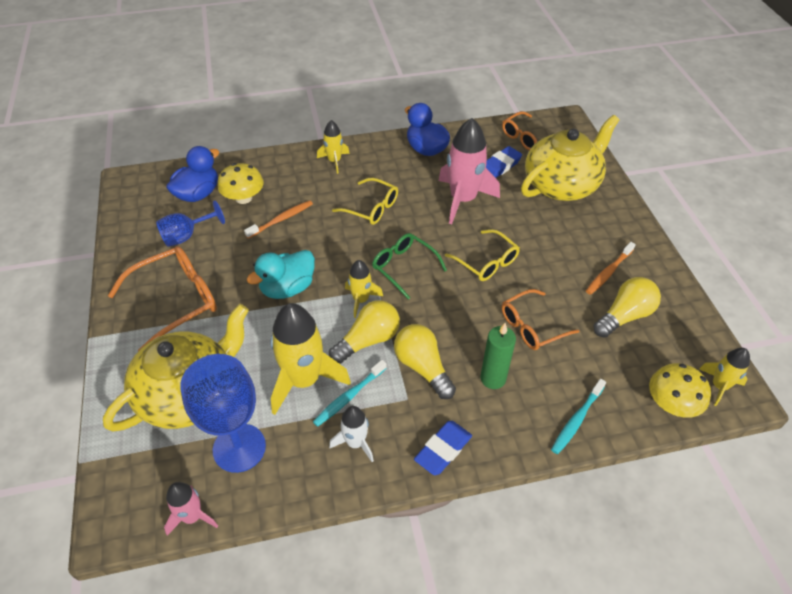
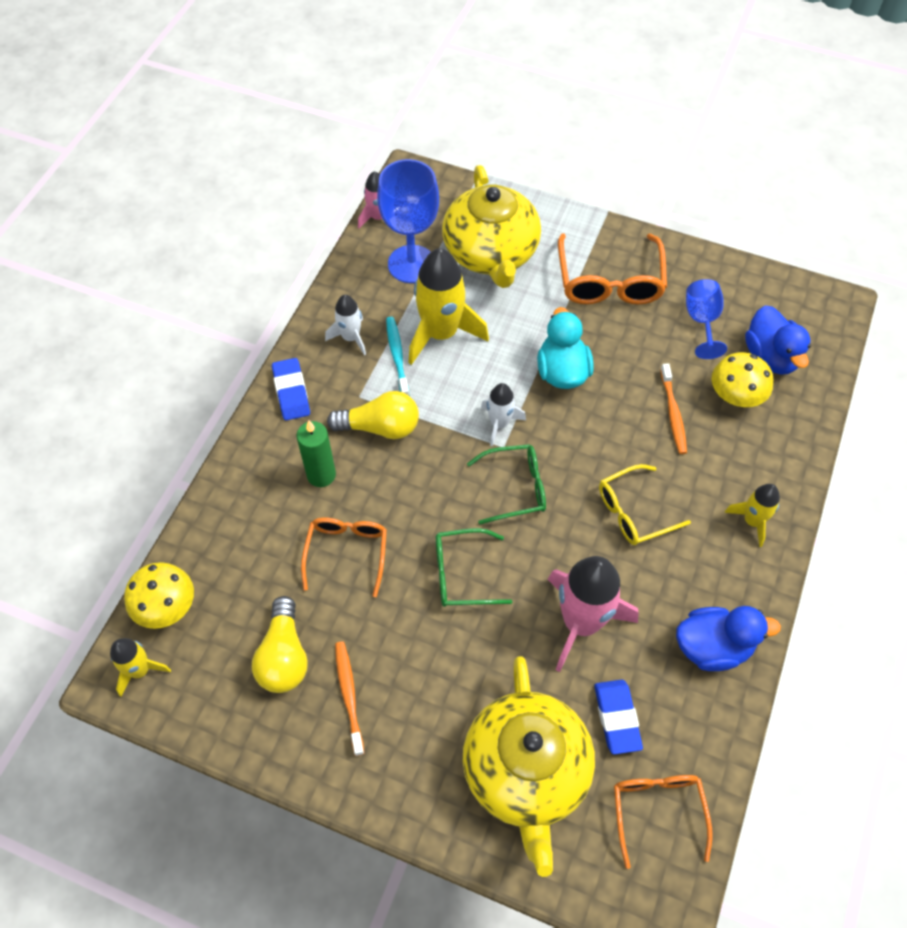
camera: 125 degrees right, 10 degrees up
(361, 300) = (499, 424): yellow rocket -> white rocket
(368, 340) = (445, 402): yellow light bulb -> none
(486, 262) = (462, 574): yellow glasses -> green glasses
(576, 420) = (225, 511): turquoise toothbrush -> none

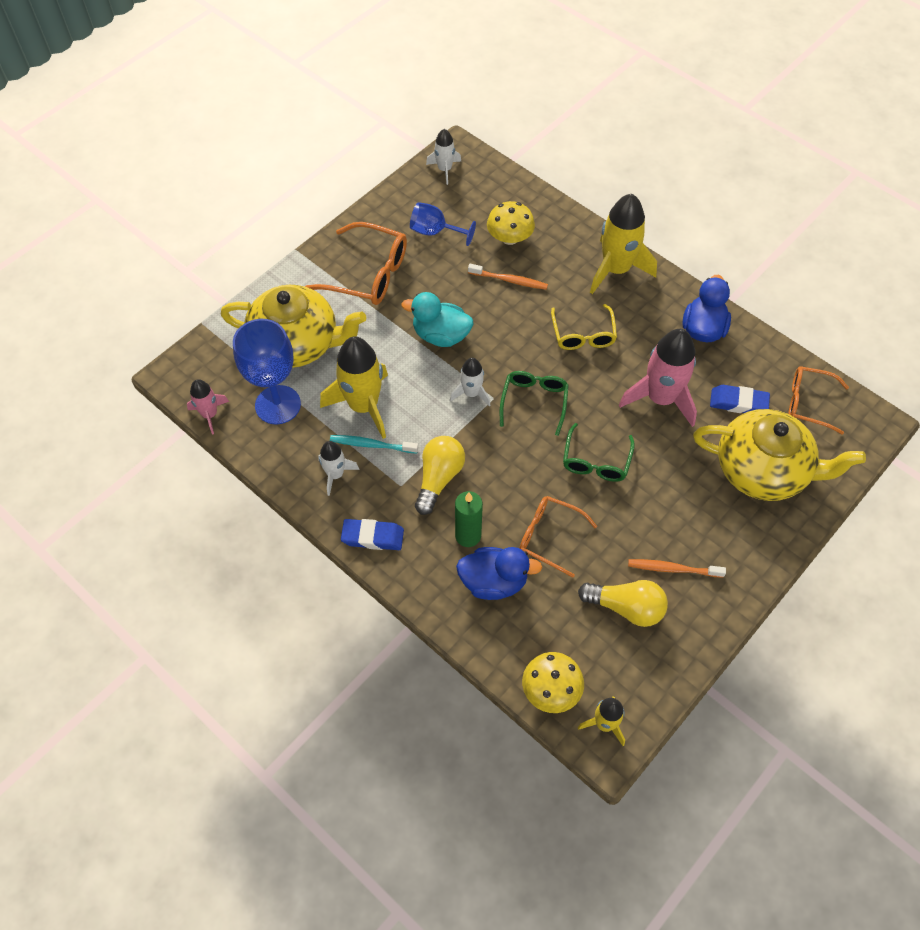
camera: 70 degrees left, 0 degrees up
(752, 521) = (616, 269): yellow rocket -> yellow rocket, size x1.87
(770, 357) = (485, 205): blue duck -> blue duck (494, 582)
(798, 301) = (444, 169): none -> white rocket

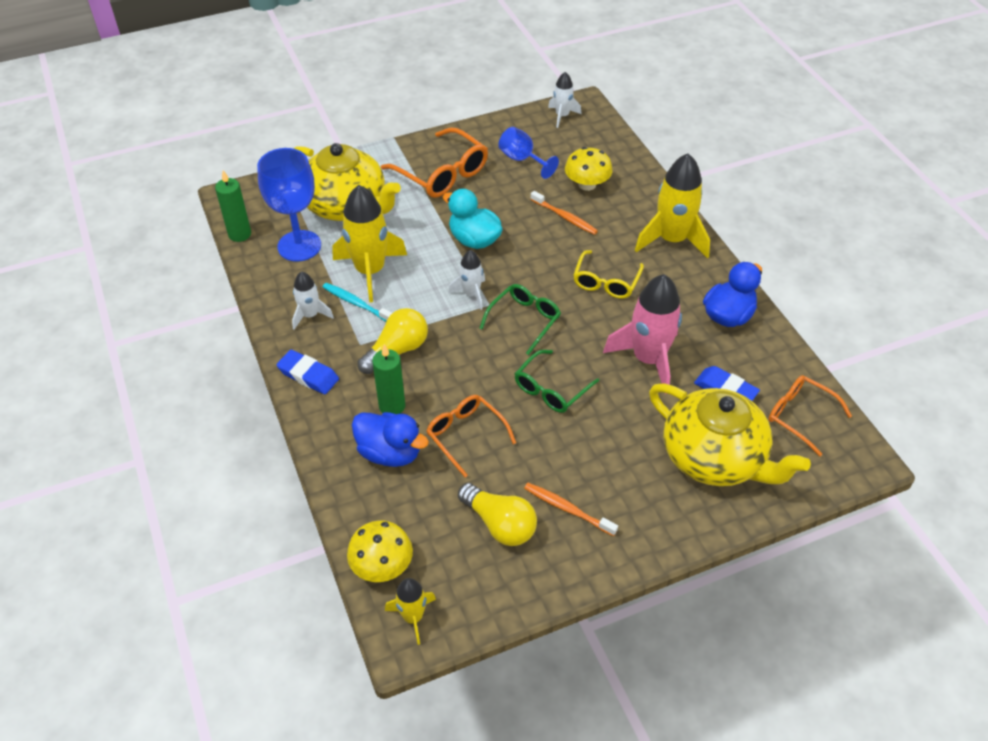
camera: 25 degrees right, 10 degrees down
(210, 414) = (240, 234): pink rocket -> green candle

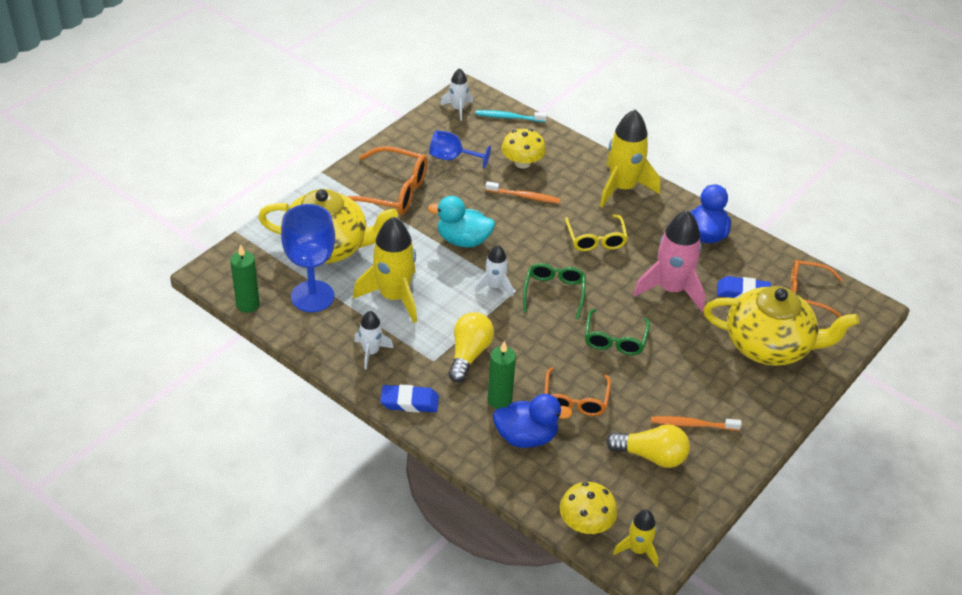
camera: 30 degrees left, 5 degrees down
(356, 303) = (403, 328): turquoise toothbrush -> turquoise toothbrush (508, 117)
(465, 435) = (575, 400): orange glasses -> orange glasses turned 105 degrees counterclockwise

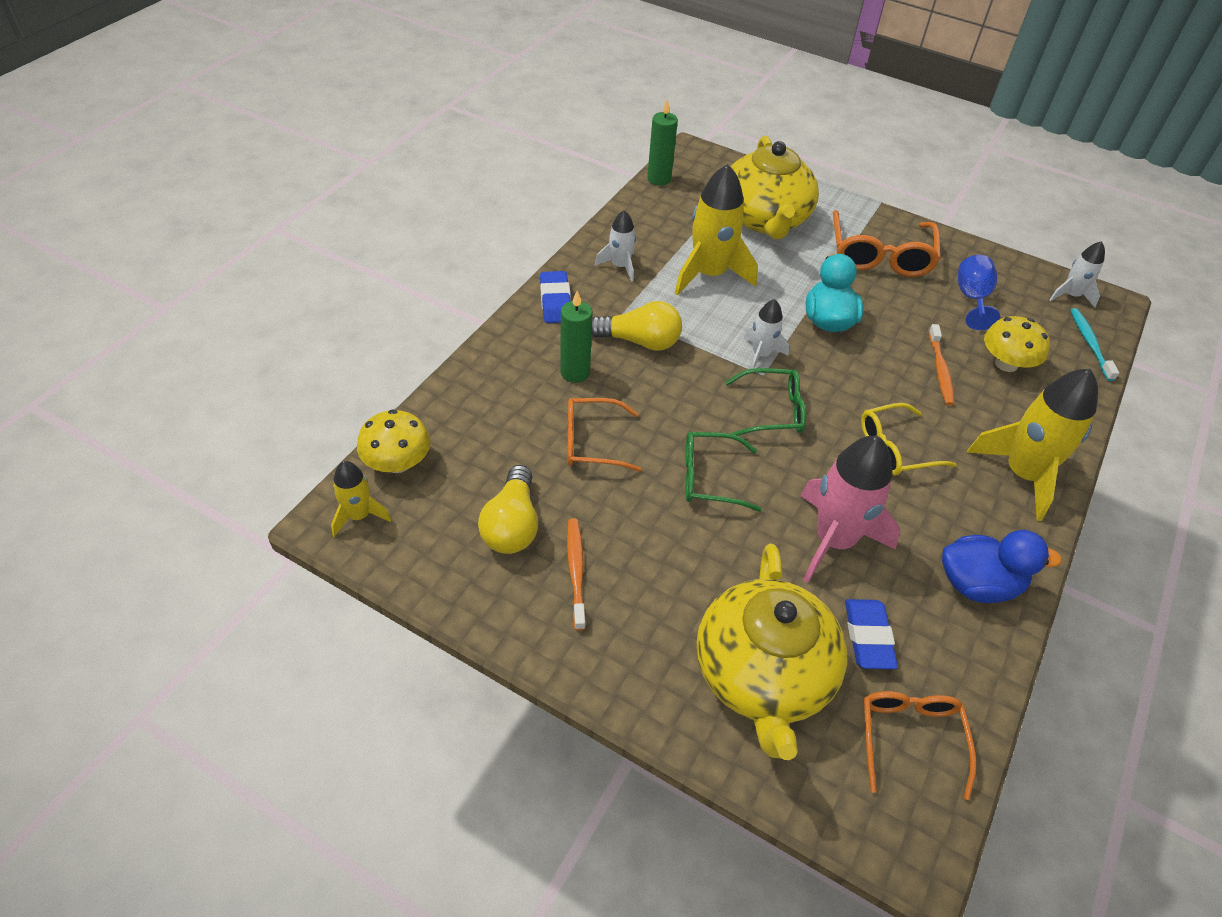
camera: 80 degrees right, 5 degrees up
(312, 296) = (686, 217): blue goblet -> none
(526, 437) = (523, 400): blue duck -> none

